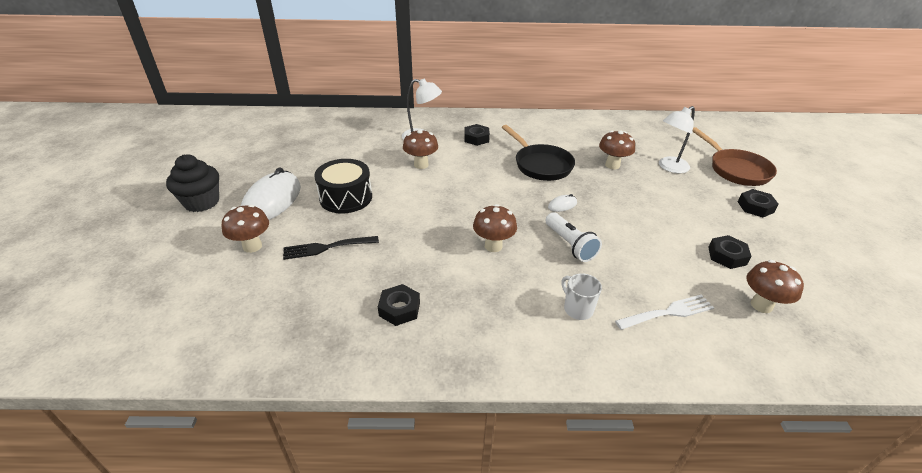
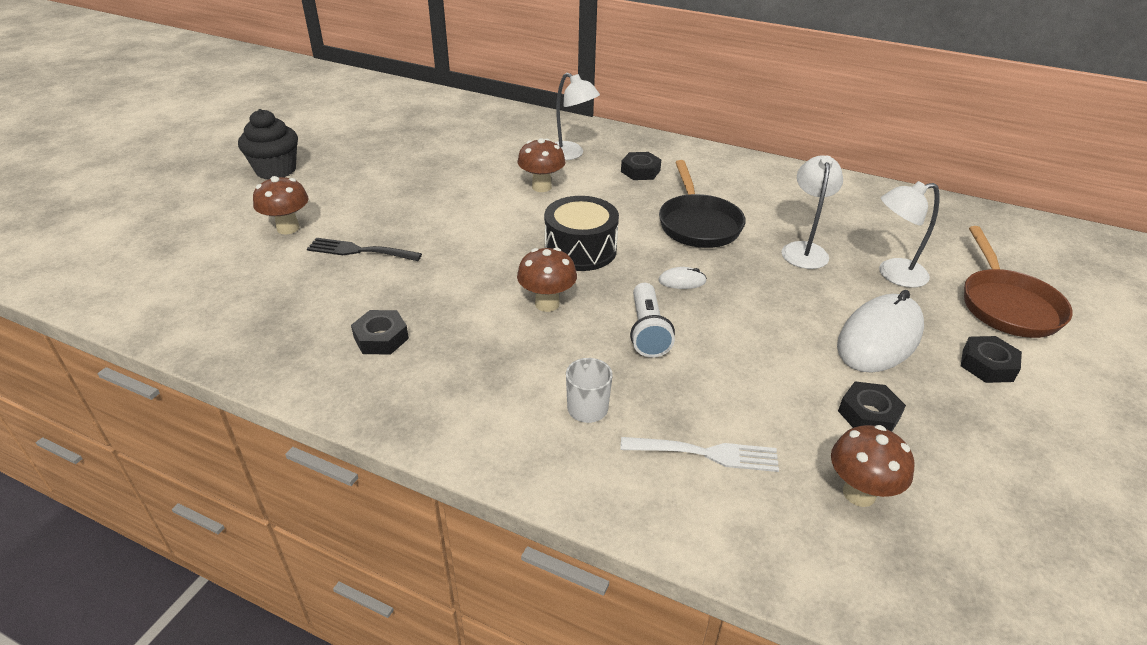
camera: 25 degrees right, 0 degrees up
(272, 201) = (344, 187): white mouse -> white mouse (879, 338)
(346, 197) = (424, 203): black drum -> black drum (580, 250)
(612, 165) = (804, 250): brown mushroom -> white lamp

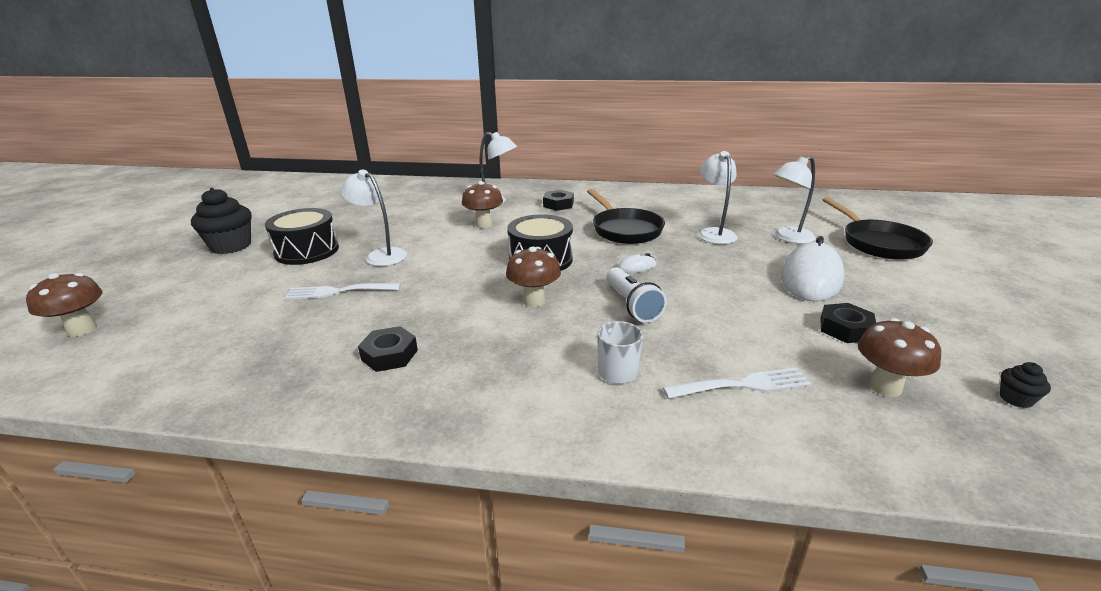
camera: 15 degrees left, 10 degrees down
(288, 228) = (258, 286): brown mushroom -> brown mushroom (82, 330)
(346, 191) = (307, 251): none -> black drum
(359, 251) = (338, 291): black fork -> white fork
(416, 210) = (381, 255): none -> white lamp
(987, 365) = (898, 280): black nut -> none
(998, 544) = (1015, 399): none -> black cupcake
(1007, 305) = (878, 243): brown pan -> black pan

